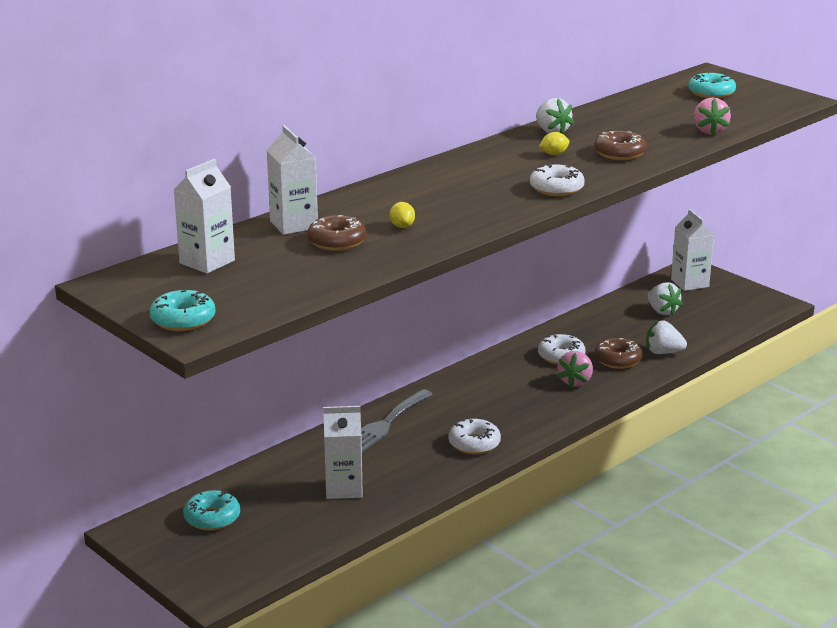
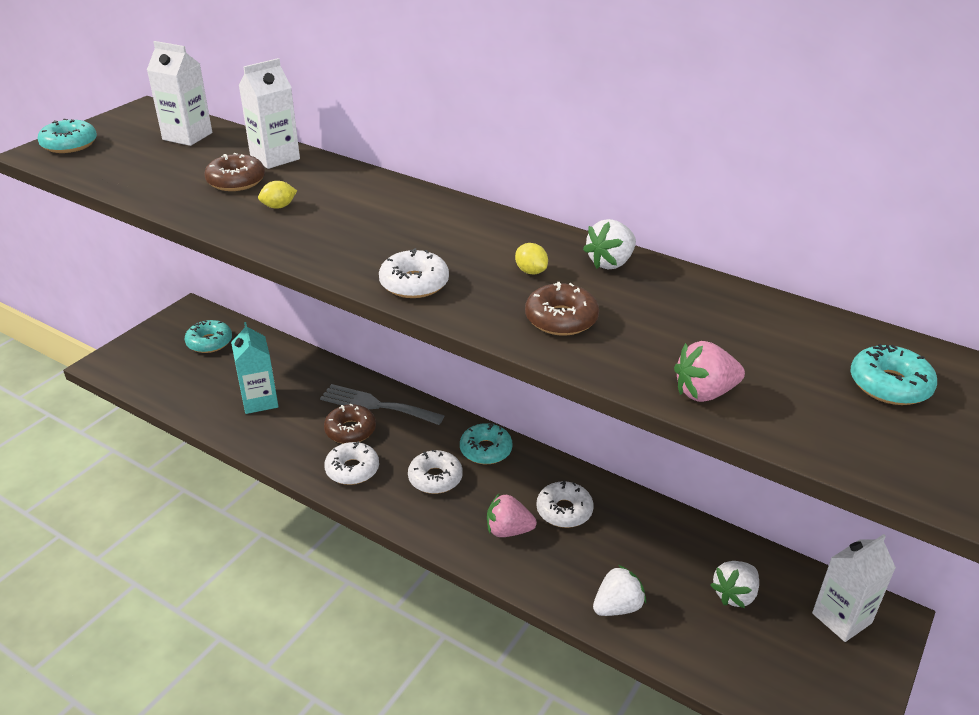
camera: 75 degrees right, 10 degrees up
(343, 488) = (259, 401): white carton -> turquoise carton
(474, 378) = (486, 450): none -> turquoise donut
(501, 405) = (435, 478): none -> white donut
(618, 360) = (577, 563): brown donut -> brown donut (350, 430)
(663, 352) = (617, 607): white strawberry -> white strawberry turned 60 degrees clockwise

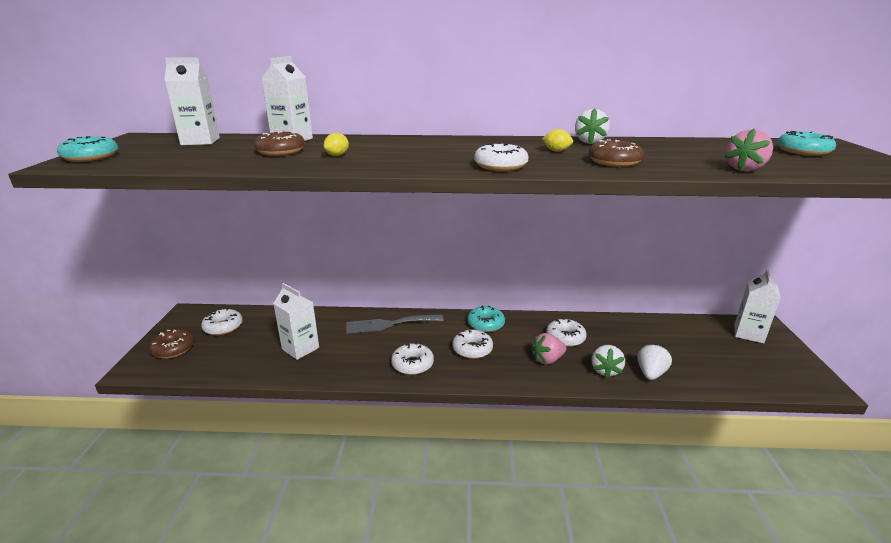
camera: 30 degrees left, 10 degrees down
(209, 342) = (223, 327): turquoise donut -> white donut
(259, 401) = (300, 348): turquoise carton -> white carton
(350, 430) = (387, 343): brown donut -> brown donut (173, 349)
(734, 595) = (694, 343): white strawberry -> white strawberry (605, 370)

